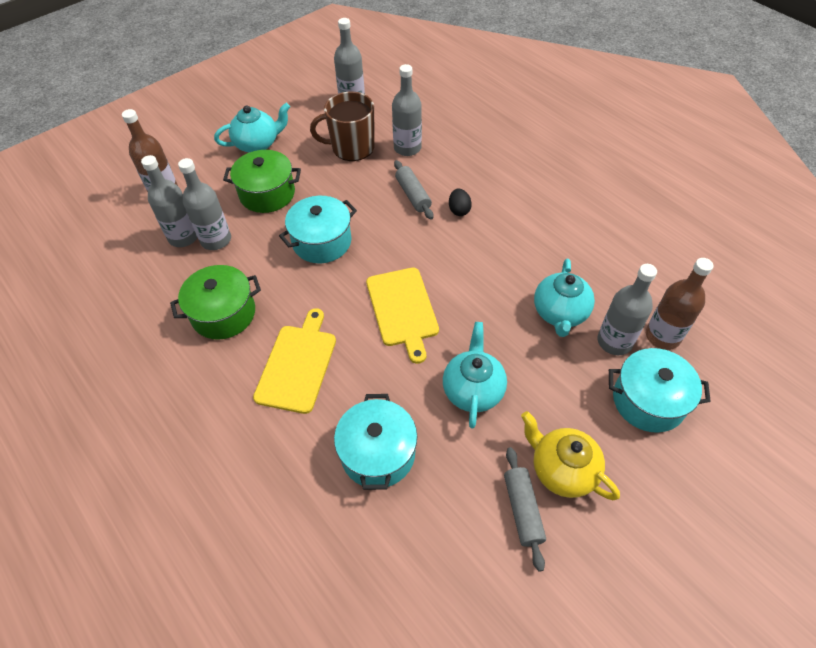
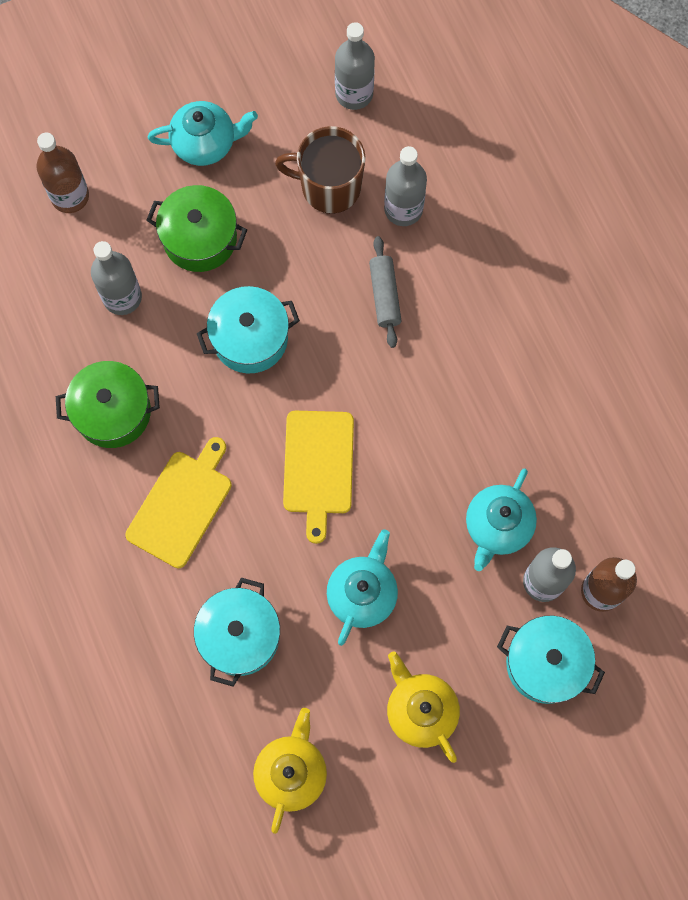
camera: 15 degrees right, 20 degrees up
(183, 237) = (84, 281): grey bottle -> none
(459, 210) = (435, 338): black egg -> none
(466, 563) = (291, 772): none -> yellow teapot
(522, 510) = (364, 738): grey rolling pin -> none

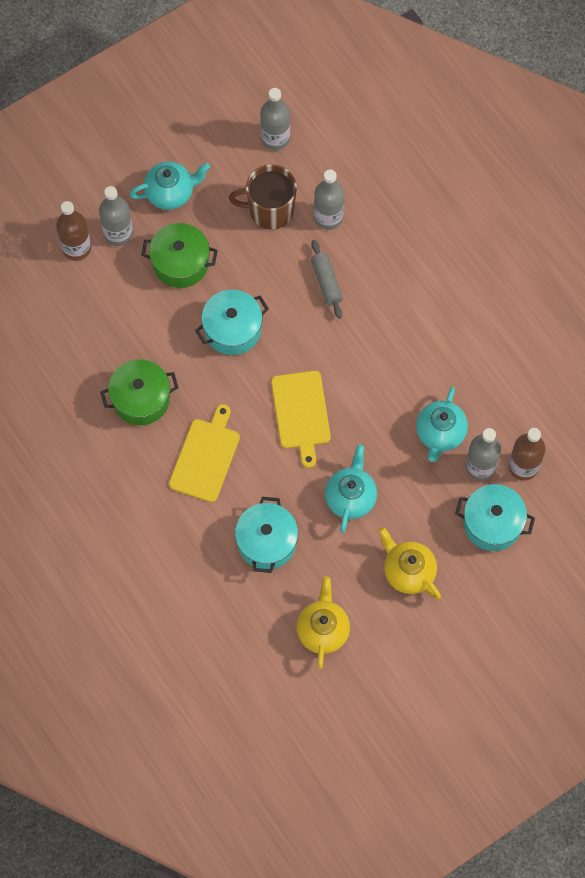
camera: 10 degrees left, 5 degrees down
(122, 297) = (131, 315): grey bottle -> grey bottle (118, 233)

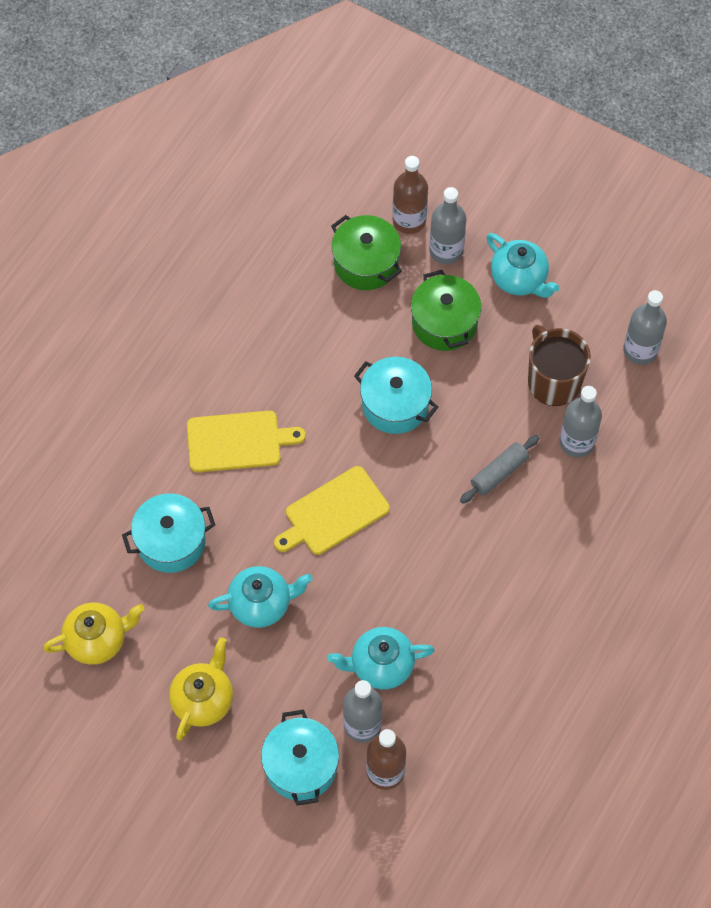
camera: 65 degrees right, 5 degrees down
(141, 399) = (272, 353): green pot -> green pot (366, 263)

